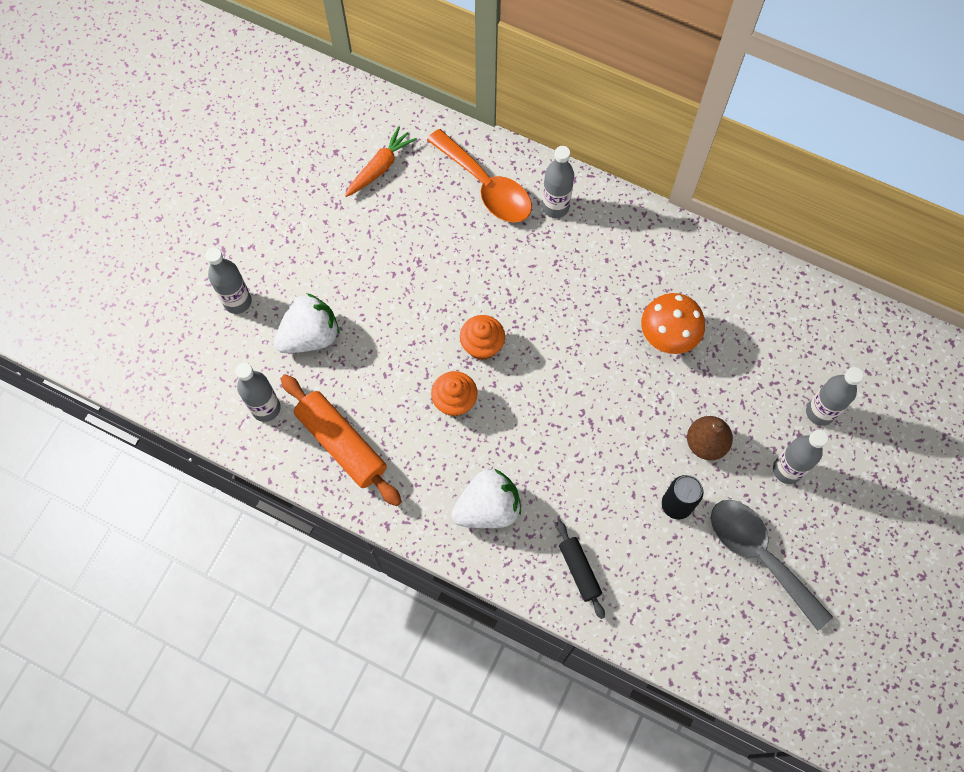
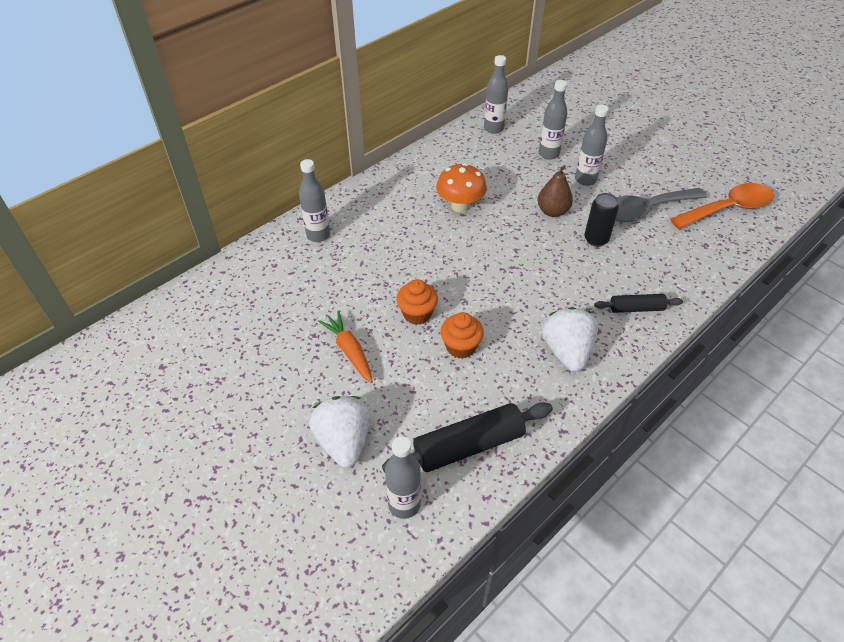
camera: 70 degrees left, 20 degrees down
(237, 301) = (270, 499): grey bottle -> grey bottle (493, 128)
(342, 443) = (468, 445): orange rolling pin -> black rolling pin
(380, 167) = (203, 337): orange carrot -> orange carrot (349, 351)
(486, 186) = (272, 270): orange spoon -> orange spoon (728, 209)

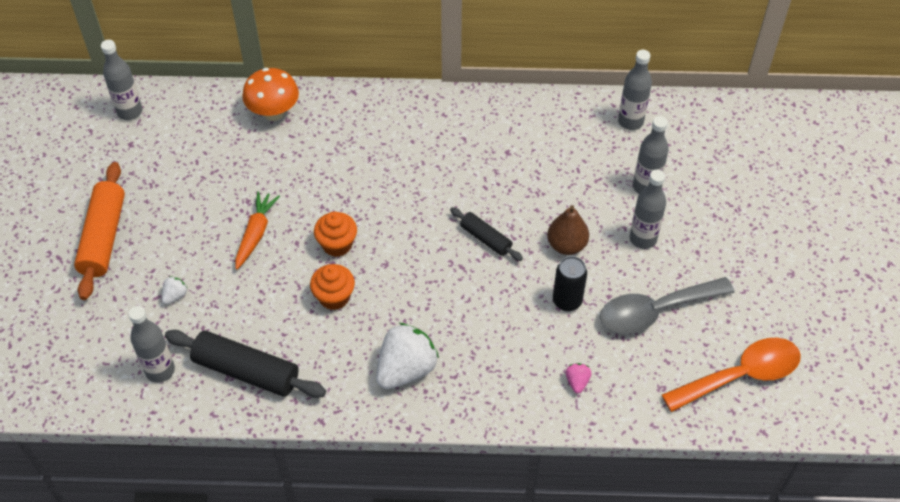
camera: 45 degrees right, 5 degrees up
(225, 449) = (104, 237): none -> orange rolling pin
(318, 235) = (348, 118): grey bottle -> grey bottle (130, 112)
(344, 441) = (175, 296): white strawberry -> white strawberry, size x0.44
(460, 206) = (493, 178): orange mushroom -> orange mushroom (274, 113)
(636, 308) = (511, 386): black rolling pin -> black rolling pin (485, 239)
(645, 210) = (655, 311): grey spoon -> grey spoon turned 45 degrees counterclockwise
(664, 277) = (577, 382): none -> pink strawberry
(728, 209) = (741, 375): orange spoon -> orange spoon turned 45 degrees counterclockwise

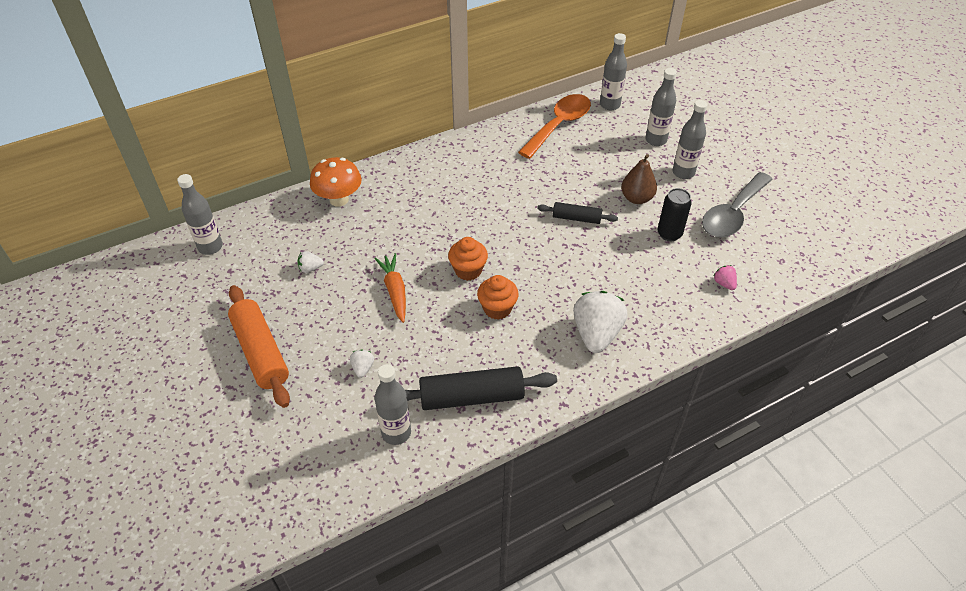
camera: 30 degrees left, 5 degrees down
(199, 174) = (310, 268): none -> white strawberry
(741, 375) = (822, 229): orange spoon -> orange spoon (559, 125)

